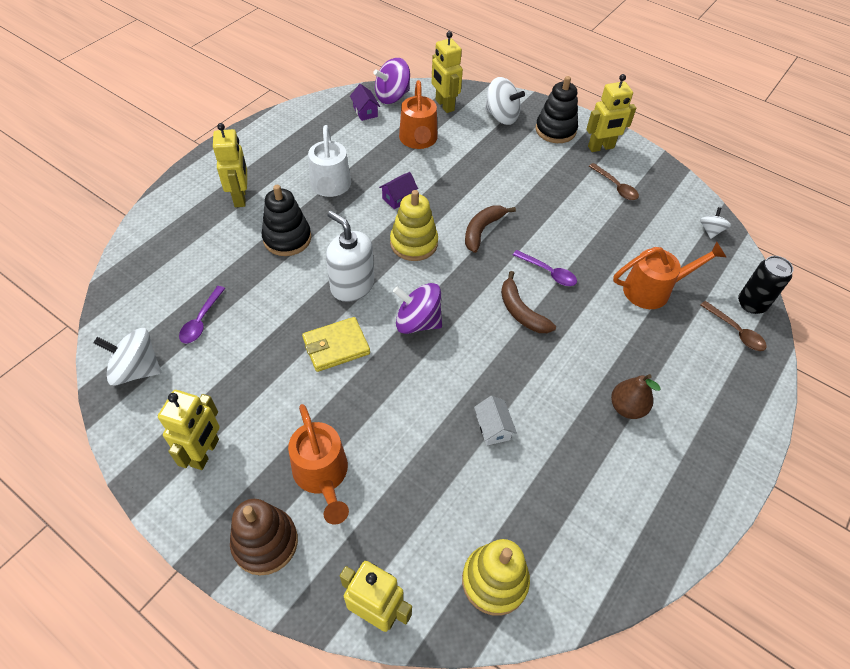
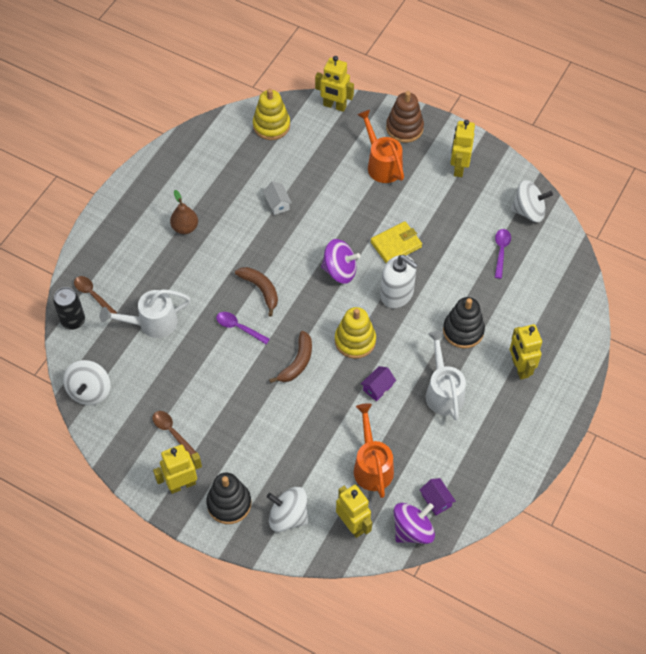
camera: 175 degrees right, 5 degrees up
(654, 289) = (151, 323): orange watering can -> white watering can
(710, 231) = (90, 391): white spinning top -> white spinning top, size x1.80

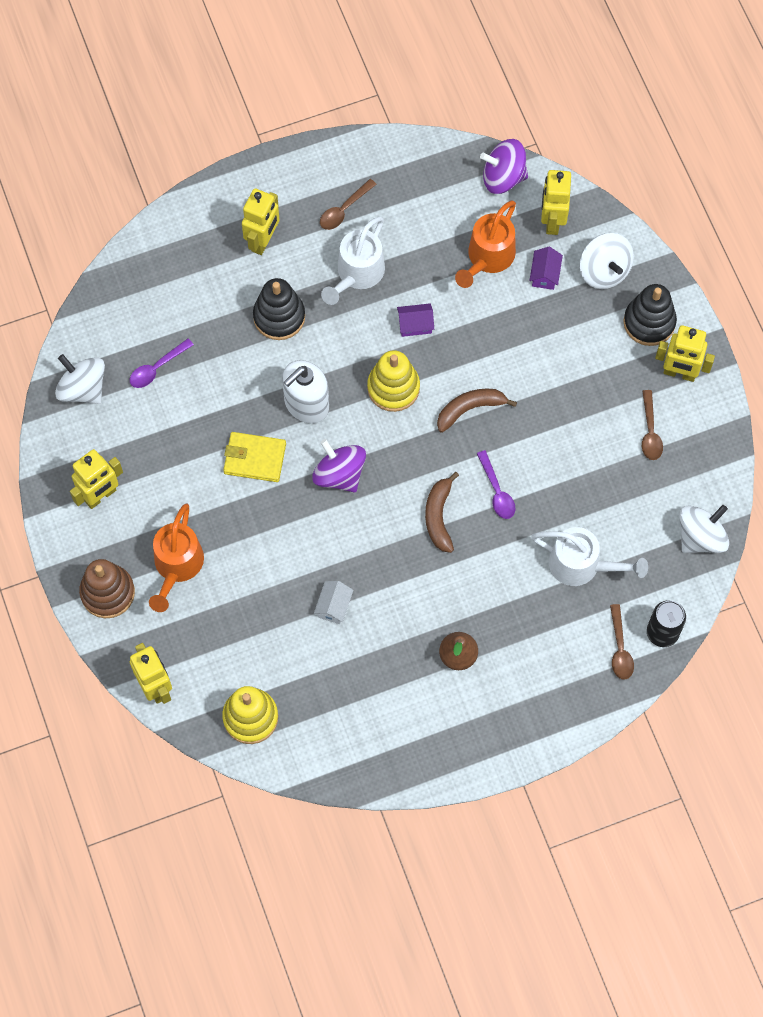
camera: 140 degrees left, 10 degrees up
(397, 294) = (306, 404): white soap dispenser -> white soap dispenser turned 120 degrees counterclockwise
(436, 500) = (458, 185): purple house -> purple house (545, 274)
(492, 426) = (344, 209): none -> brown spoon

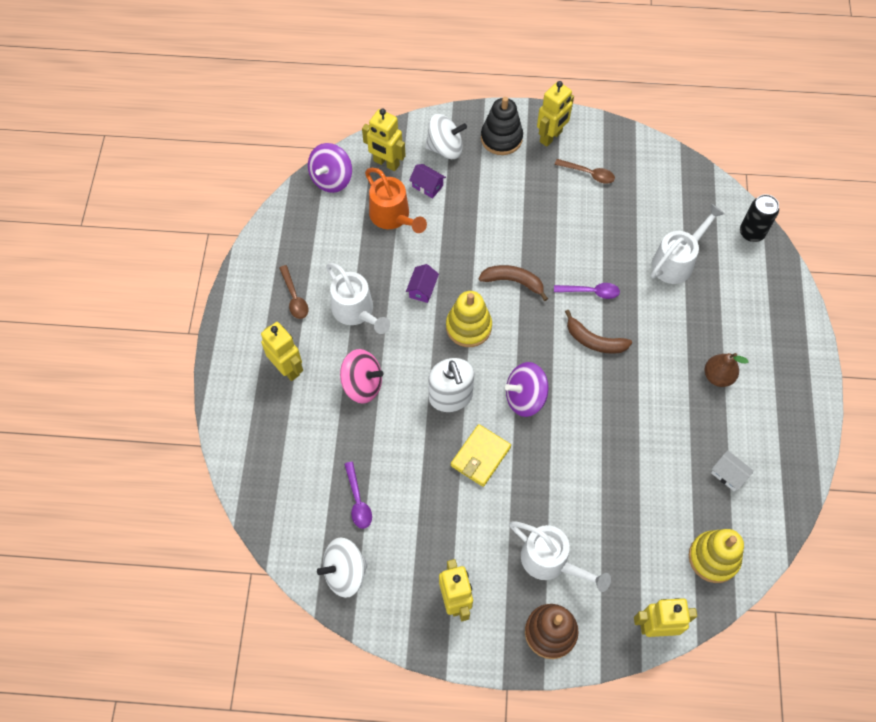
camera: 65 degrees left, 5 degrees down
(176, 566) = (551, 562): orange watering can -> white watering can
(279, 317) = (362, 384): black stacking toy -> pink spinning top
(333, 606) = (639, 450): white house -> white house (728, 474)
(469, 409) = (513, 281): brown banana -> brown banana turned 105 degrees clockwise
(620, 648) = (753, 264): brown spoon -> none
(700, 537) = (686, 178): white spinning top -> none

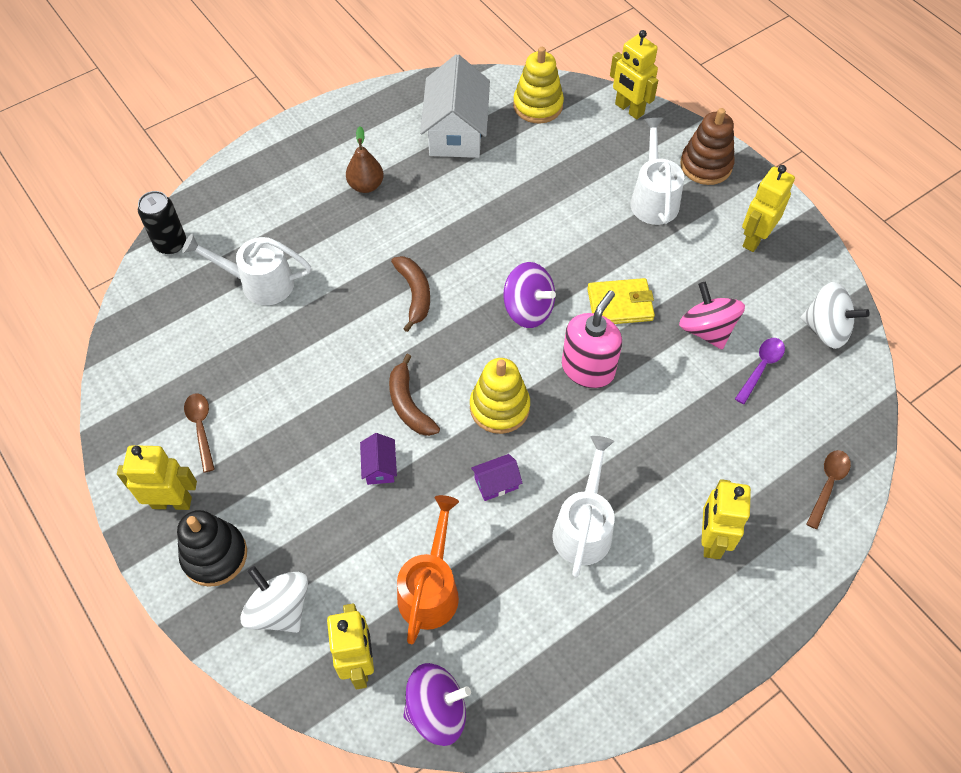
camera: 130 degrees left, 5 degrees down
(294, 297) = (629, 607): brown spoon -> brown spoon (828, 485)
(362, 384) = (654, 454): pink spinning top -> pink spinning top (706, 330)
(427, 186) = (354, 585): purple house -> purple house (380, 467)
(450, 396) = (588, 369): white soap dispenser -> pink soap dispenser
(590, 292) = (360, 330): purple spoon -> none
(728, 474) = (456, 132): white house -> white house, size x2.25

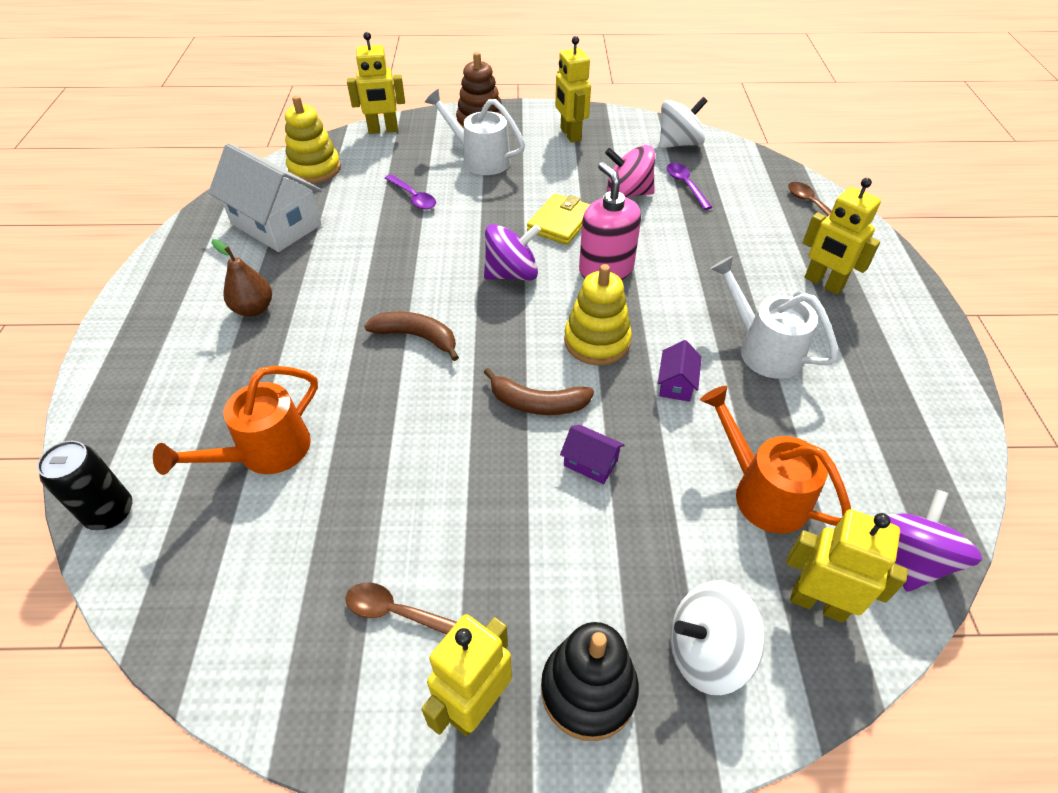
camera: 55 degrees left, 10 degrees down
(259, 283) = (264, 453): white watering can -> orange watering can
(561, 189) = (413, 197): none -> purple spoon

